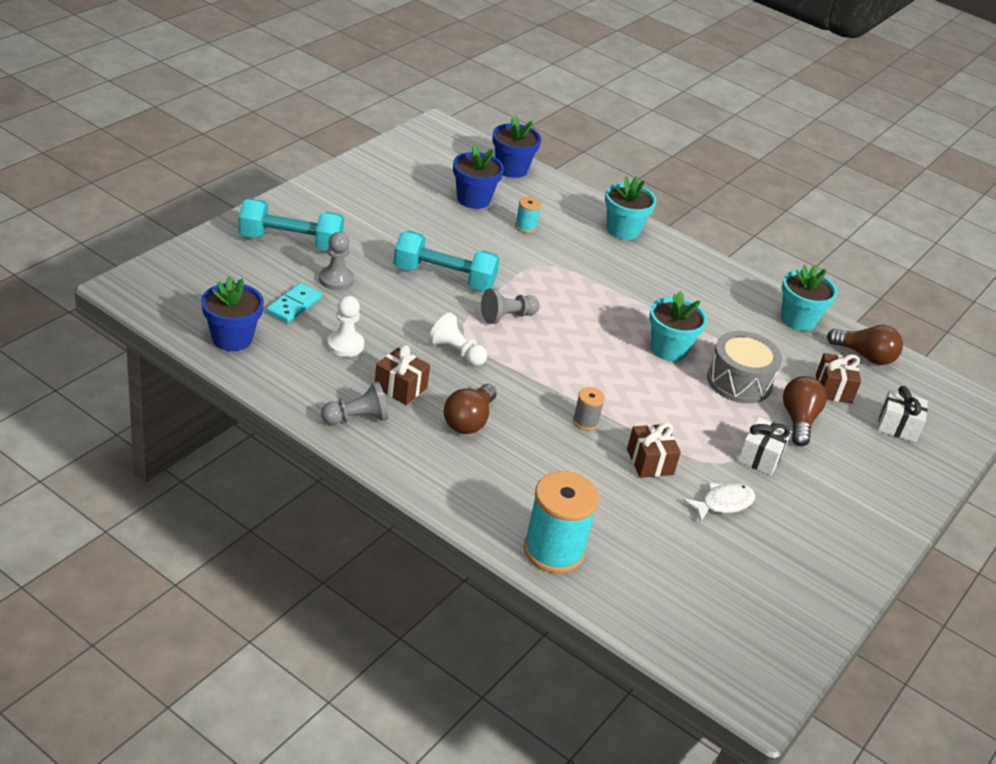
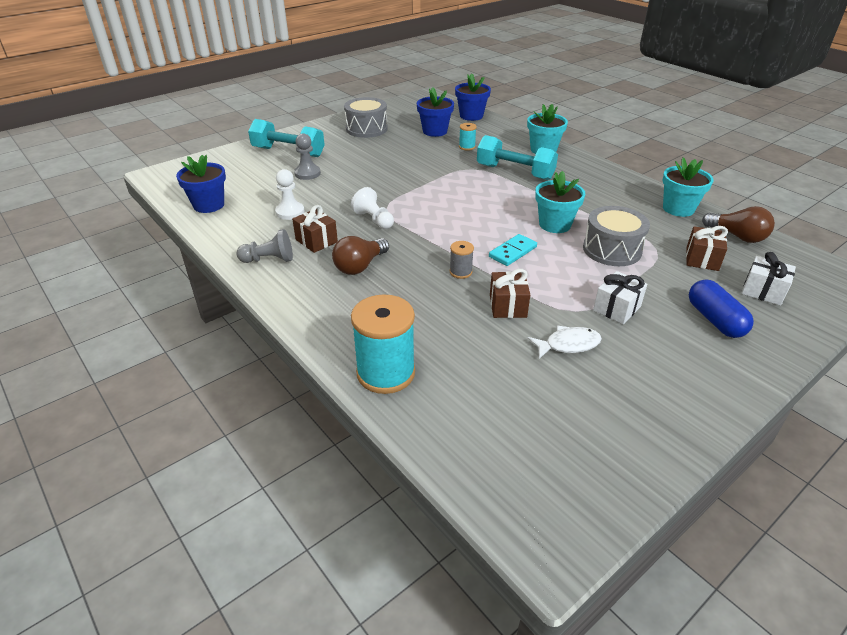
camera: 20 degrees right, 0 degrees up
(294, 305) = (267, 187): turquoise domino -> turquoise domino (512, 252)
(379, 196) = (366, 129): none -> grey drum
(444, 277) = (389, 174): turquoise dumbbell -> turquoise dumbbell (515, 172)
(507, 317) = (426, 199): grey pawn -> none
(798, 420) = (662, 281): brown light bulb -> none
(856, 464) = (714, 320): none -> blue capsule

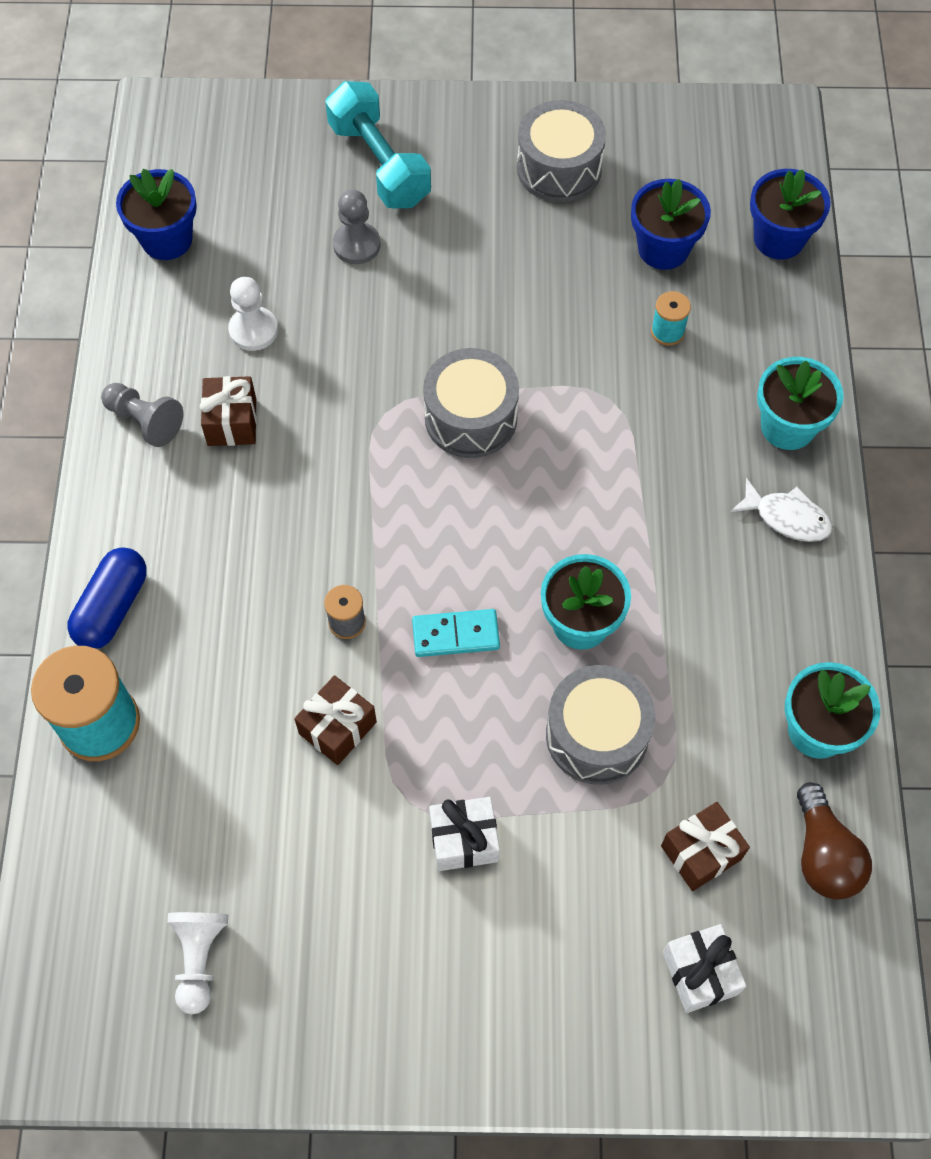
camera: 40 degrees right, 25 degrees up
(360, 266) = (237, 516): brown light bulb -> none
(374, 220) = (345, 428): white pawn -> white pawn (199, 958)
(425, 195) = (471, 417): none -> grey drum
(515, 172) = (668, 455): turquoise dumbbell -> none
(568, 345) = (335, 846): white fish -> white fish (787, 517)
(714, 320) = (562, 959): blue capsule -> blue capsule (112, 607)

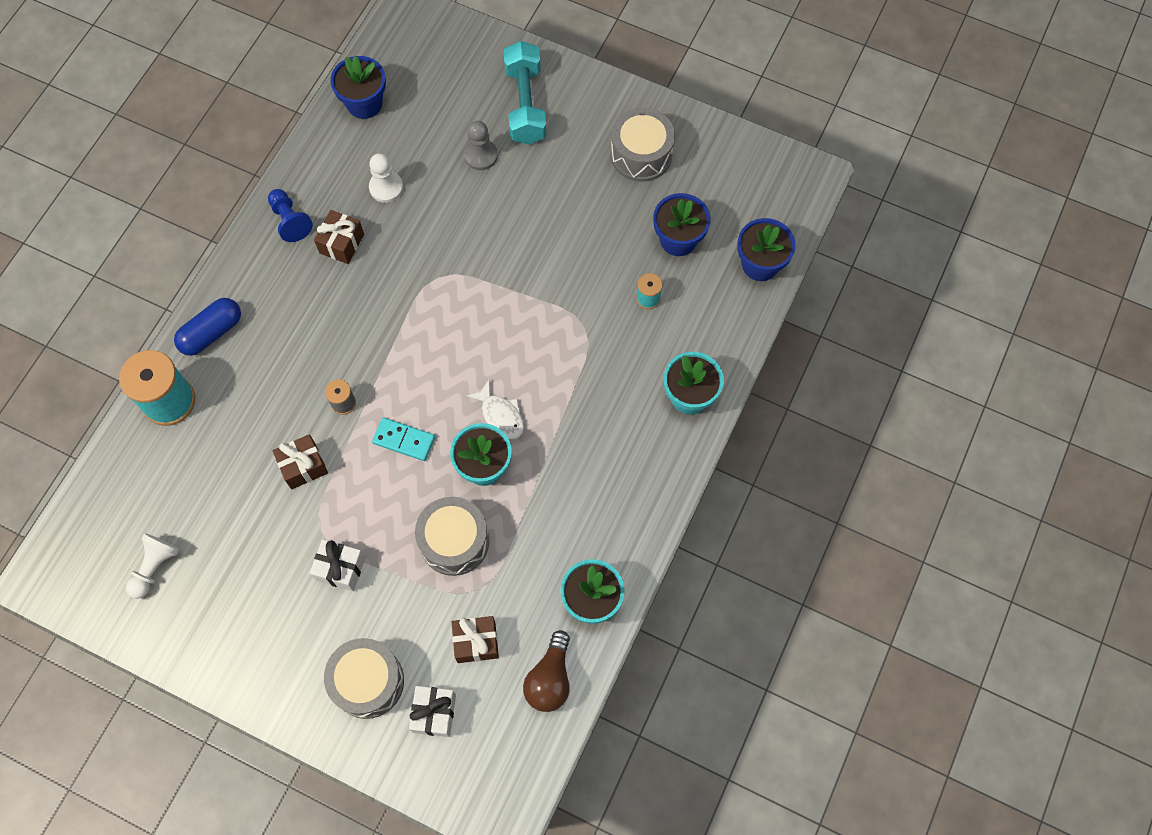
camera: 25 degrees right, 5 degrees up
(145, 421) = (290, 221): grey pawn -> blue pawn
(471, 417) = (489, 303): grey drum -> grey drum (368, 681)
(787, 517) = (653, 456): white fish -> white fish (500, 415)

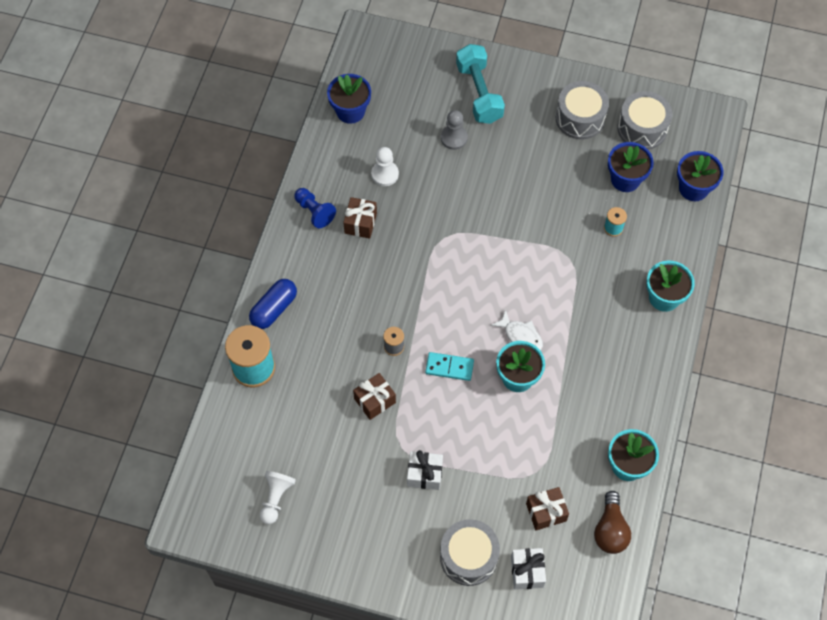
camera: 10 degrees left, 5 degrees down
(454, 541) = (509, 438): grey drum -> grey drum (642, 128)

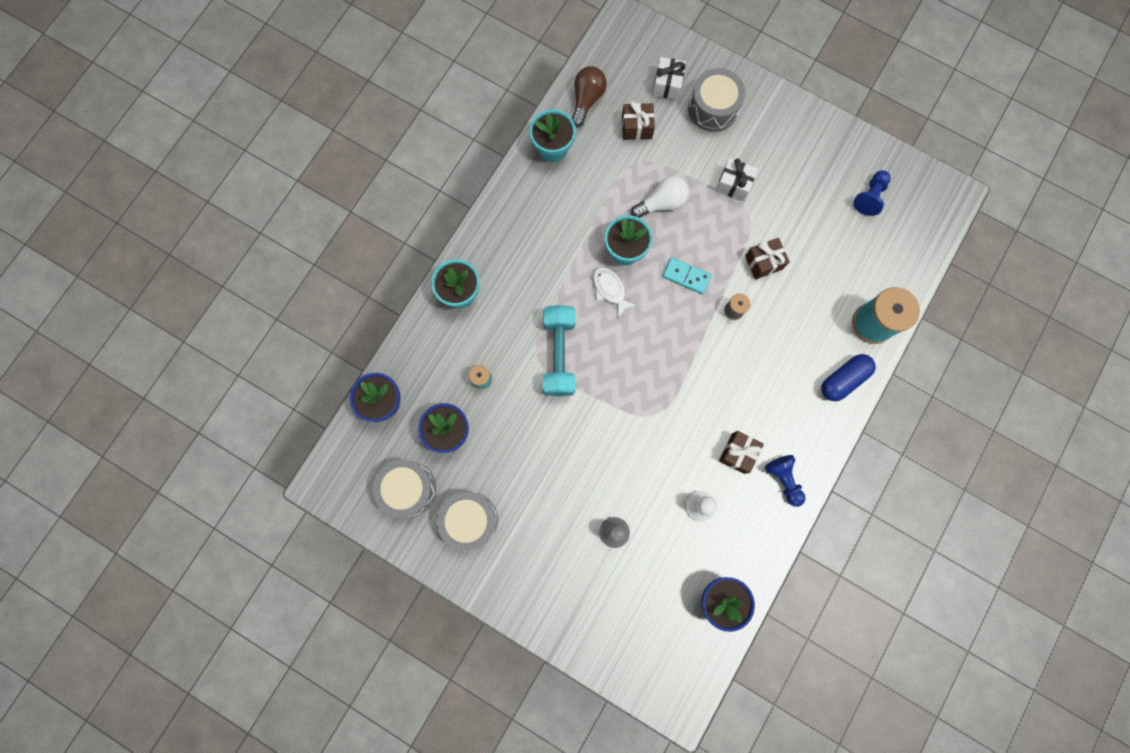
camera: 165 degrees left, 15 degrees up
(276, 498) = (869, 197): white pawn -> blue pawn
(479, 93) = (570, 584): turquoise dumbbell -> turquoise dumbbell (559, 354)
(494, 435) = (662, 203): none -> white light bulb

